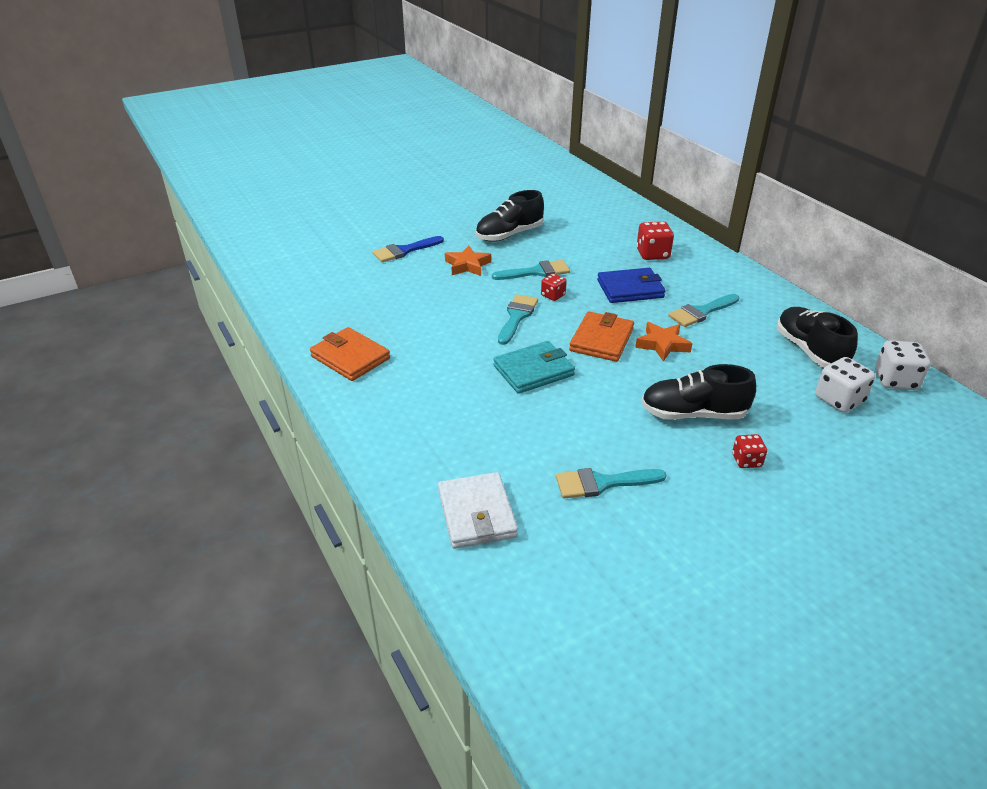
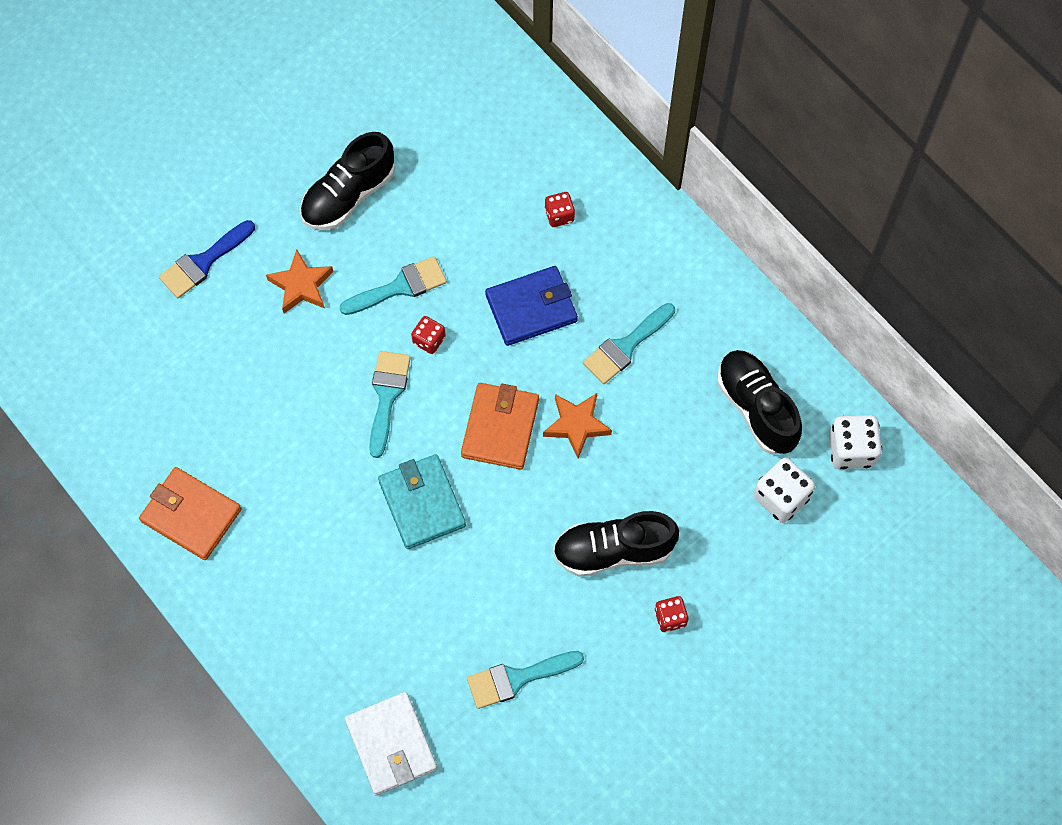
camera: 10 degrees left, 30 degrees up
(533, 371) = (422, 503): turquoise wallet -> turquoise wallet turned 75 degrees counterclockwise
(652, 254) = (559, 215): red dice -> red dice, size x0.61

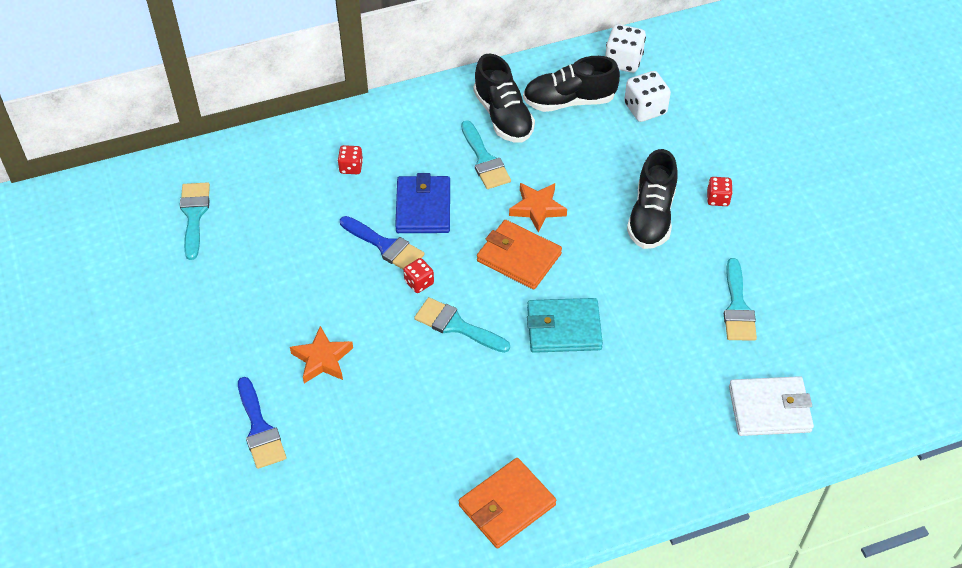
camera: 70 degrees left, 15 degrees down
(348, 195) = (254, 301): black shoe -> black shoe (503, 116)
(400, 287) = (360, 288): turquoise brush -> turquoise brush (194, 215)
(465, 290) = (385, 246): none -> blue brush

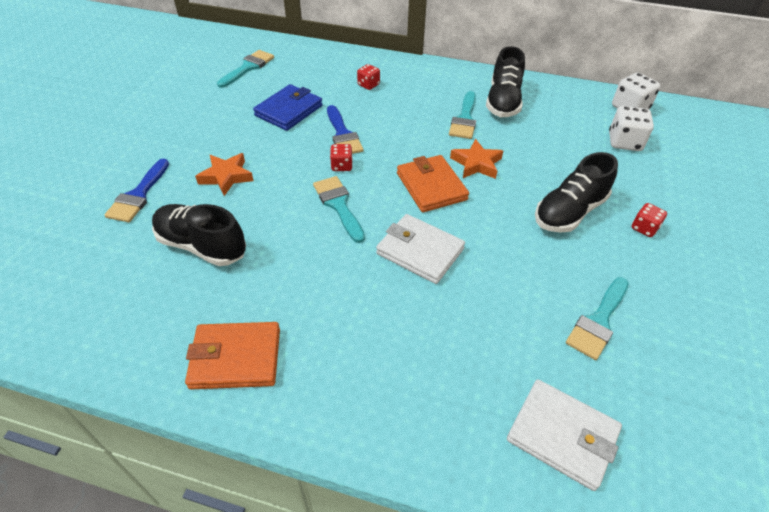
camera: 35 degrees right, 5 degrees down
(423, 208) = (392, 126): blue wallet -> blue wallet (289, 110)
(563, 328) = (420, 251): turquoise wallet -> white wallet
(569, 101) = (563, 113): black shoe -> black shoe (202, 246)

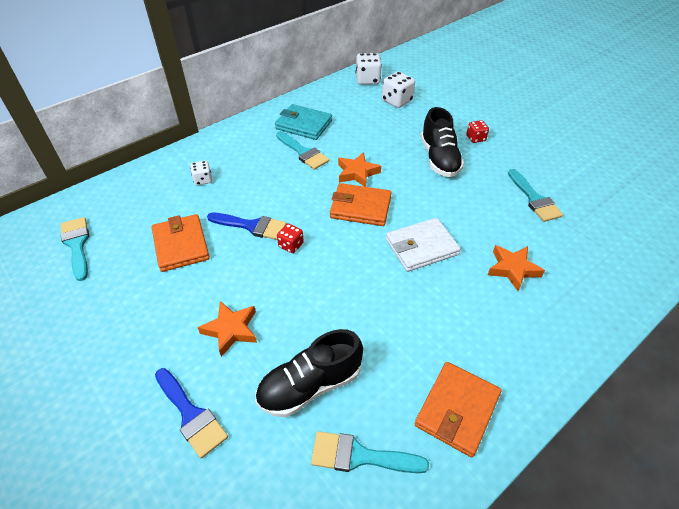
camera: 55 degrees left, 0 degrees up
(289, 110) = (181, 245): blue wallet -> orange wallet
(338, 205) = (336, 269): turquoise brush -> turquoise brush (359, 456)
(368, 85) = (203, 180): red dice -> white dice
(458, 339) = (512, 269): none -> orange star
(503, 102) = (304, 125): black shoe -> turquoise wallet
(562, 435) = (606, 261): white wallet -> none

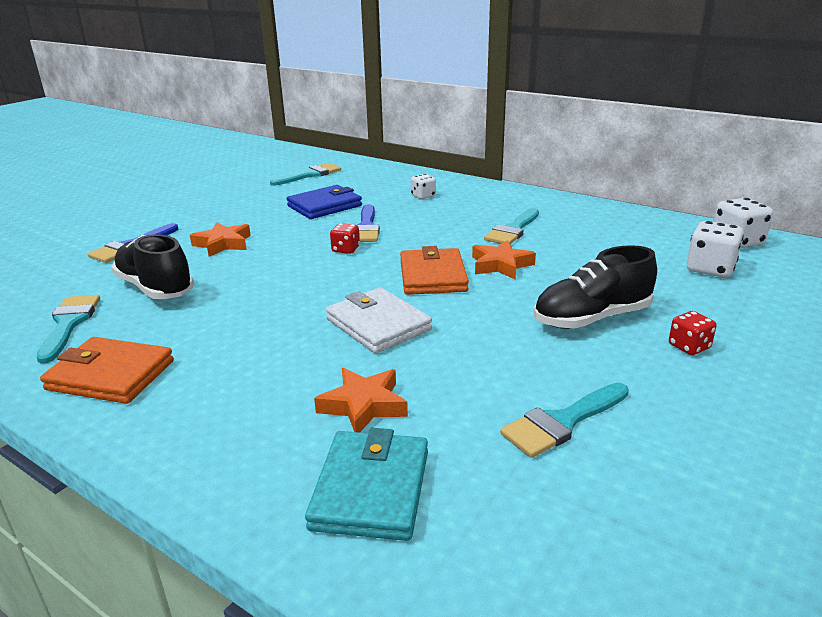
camera: 75 degrees right, 20 degrees down
(181, 245) = (325, 206): orange wallet -> blue wallet
(304, 125) = (570, 221): turquoise wallet -> turquoise wallet (371, 489)

